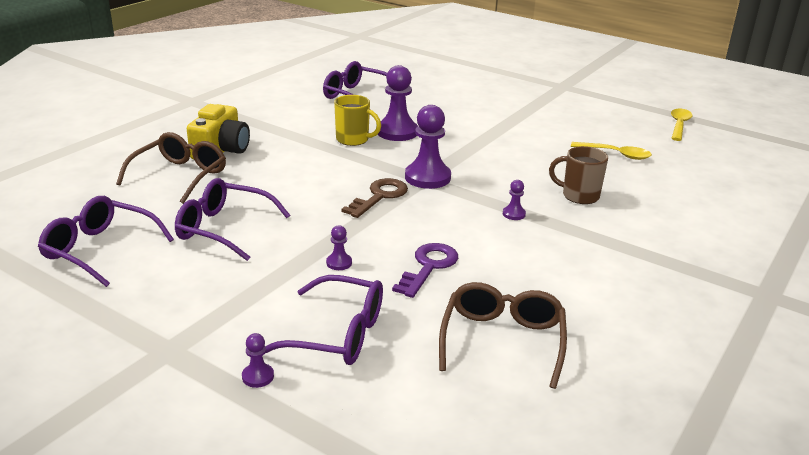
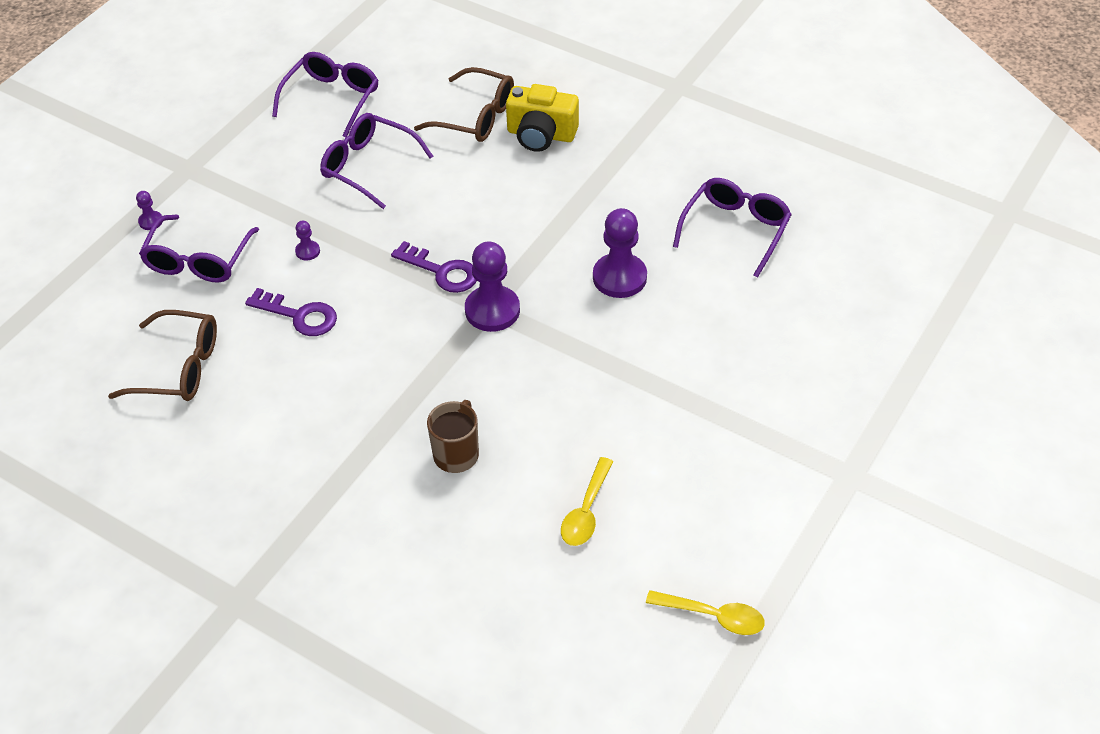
camera: 90 degrees right, 20 degrees up
(224, 229) = (369, 166): purple glasses -> purple glasses turned 75 degrees counterclockwise
(353, 140) = (588, 238): yellow mug -> none
(379, 196) = (442, 271): brown key -> purple key
(513, 214) = (407, 387): purple pawn -> none

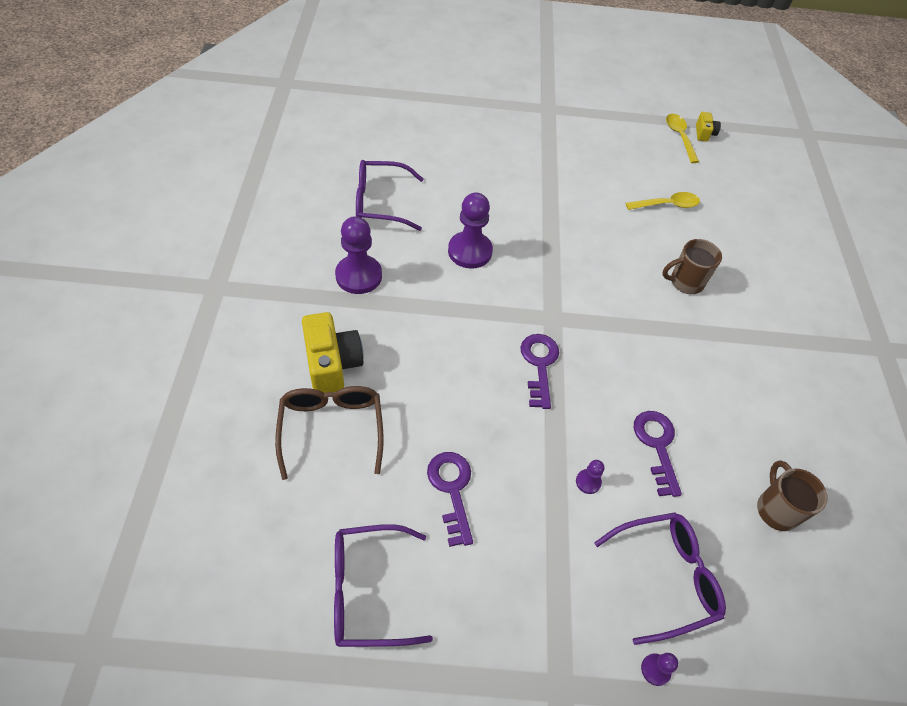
camera: 125 degrees left, 5 degrees up
(178, 368) = (776, 509): brown glasses -> brown mug
(369, 166) = (452, 490): purple glasses -> purple key
(492, 310) = (554, 314): purple pawn -> purple pawn (359, 276)
(706, 659) = (704, 133): none -> yellow camera

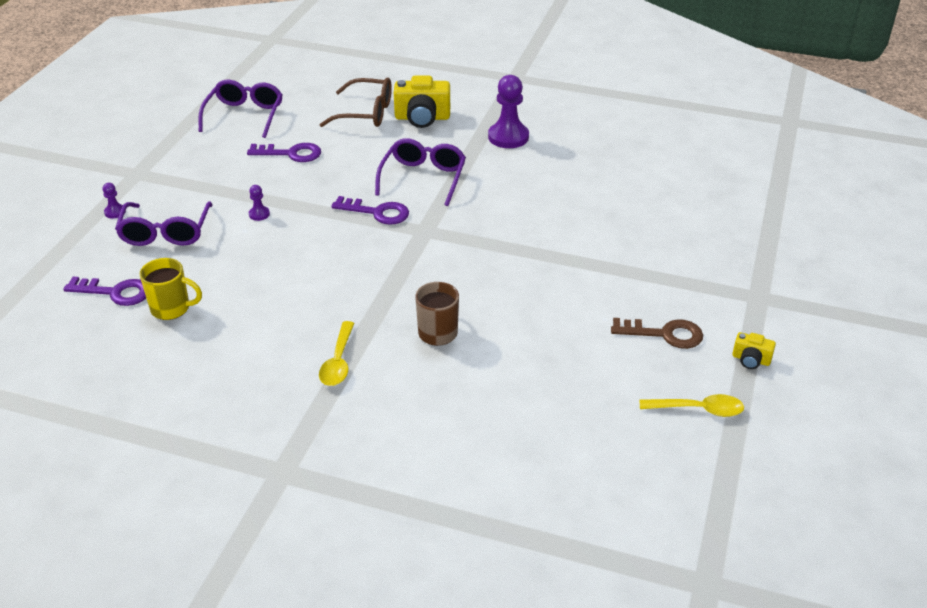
camera: 110 degrees right, 15 degrees down
(380, 203) = (597, 157): purple glasses -> purple glasses (423, 178)
(470, 251) = (522, 197): purple pawn -> none
(615, 153) = (664, 334): none -> brown key
(657, 446) = (267, 258): purple key -> purple key (115, 292)
(667, 205) = (562, 354): yellow spoon -> yellow spoon (338, 362)
(704, 133) = (707, 440): yellow camera -> yellow camera (751, 360)
(776, 509) = (172, 308): brown mug -> yellow mug

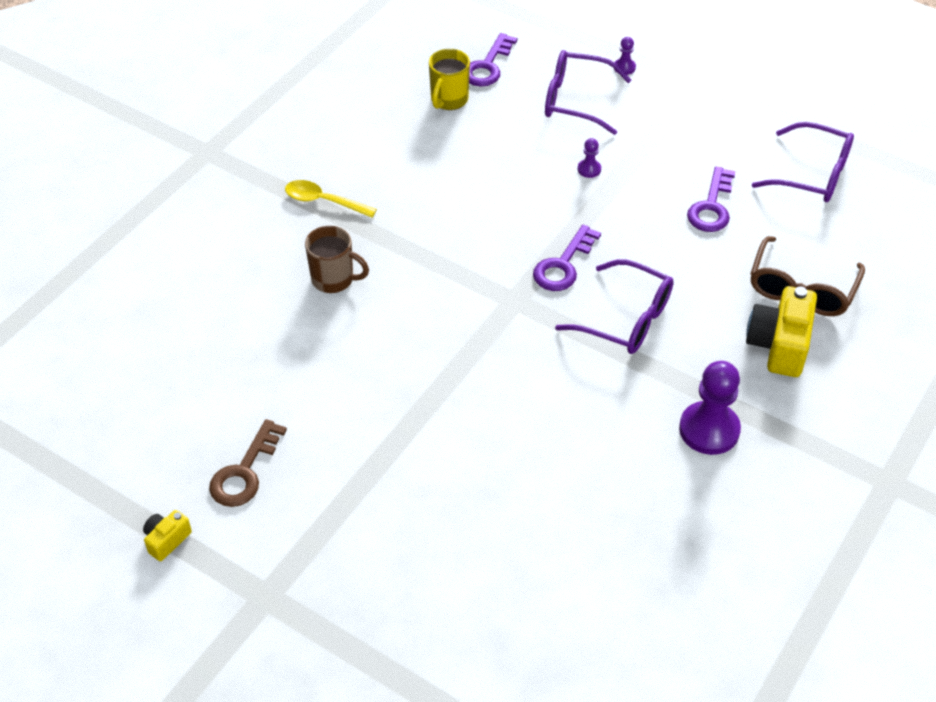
camera: 105 degrees right, 10 degrees up
(698, 409) = (122, 461): yellow spoon -> none

